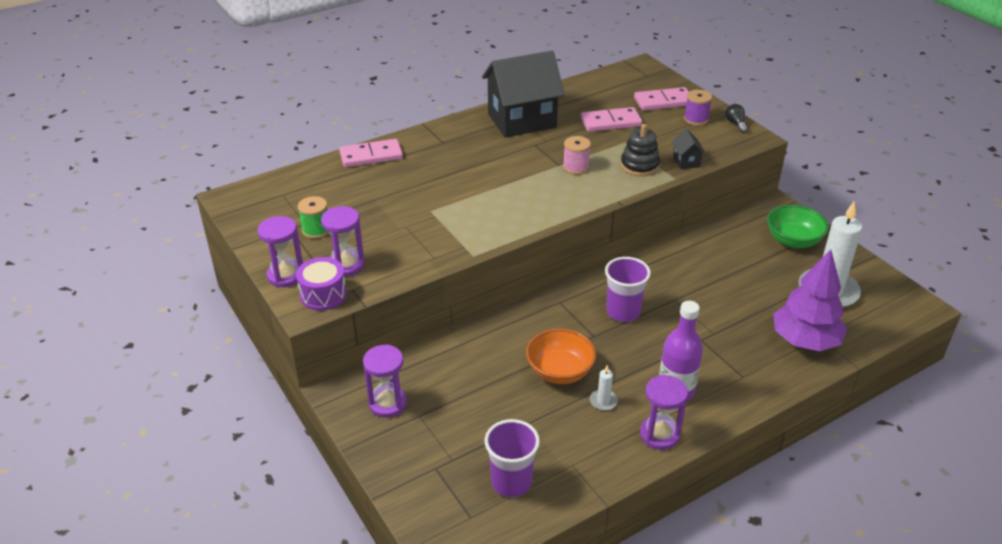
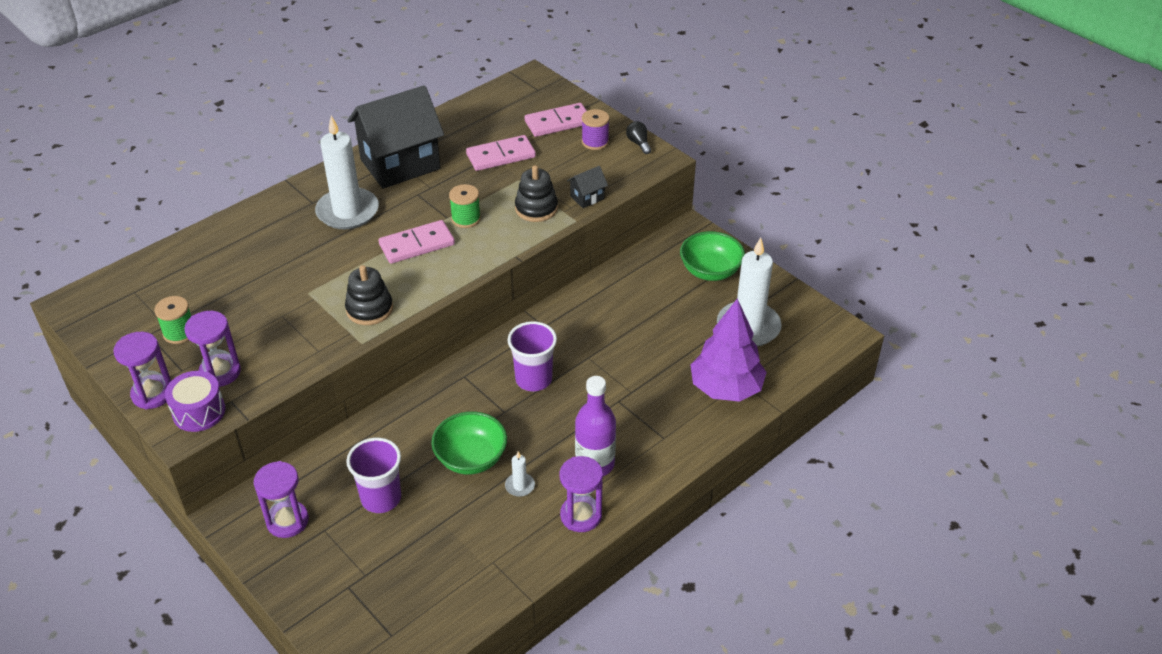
camera: 10 degrees left, 5 degrees up
(371, 156) = (231, 229): pink domino -> pink domino (417, 244)
(472, 152) = (347, 211): none -> white candle
(483, 229) = (369, 309): none -> black stacking toy
(511, 482) = (430, 591): purple cup -> purple cup (381, 498)
(560, 371) = (471, 458): orange bowl -> green bowl
(576, 167) = (466, 219): pink spool -> green spool
(686, 161) = (587, 197): black house -> black house turned 75 degrees clockwise

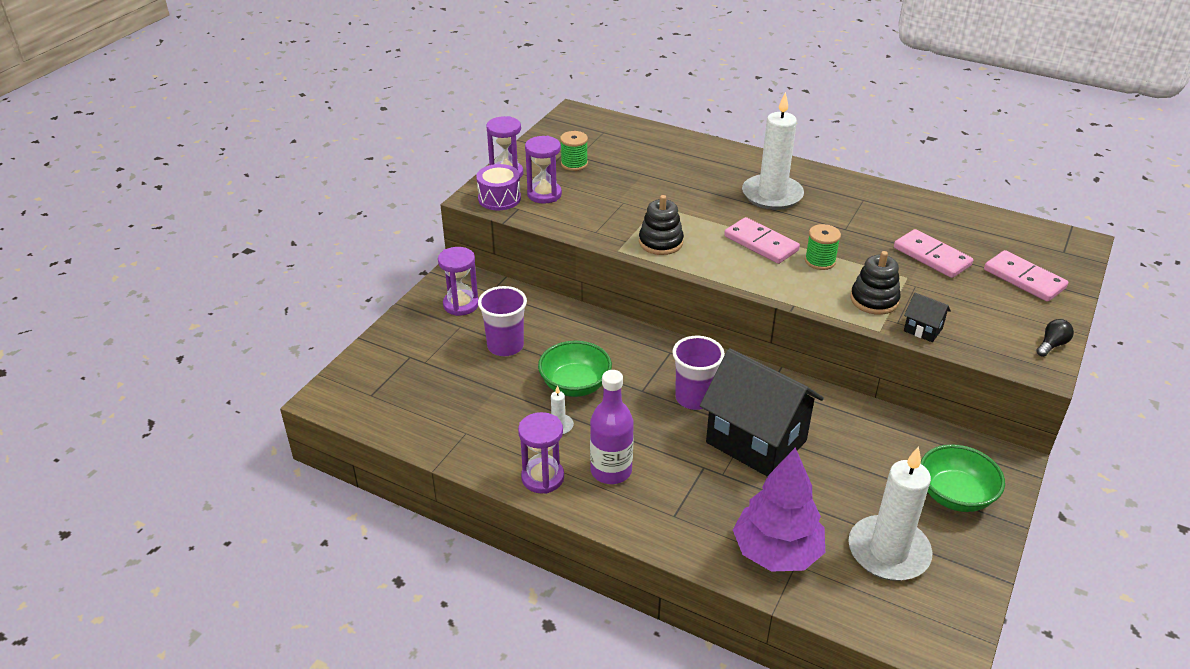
camera: 70 degrees right, 5 degrees down
(400, 164) = (860, 203): black house -> black house (756, 442)
(595, 142) = (1020, 312): purple spool -> none

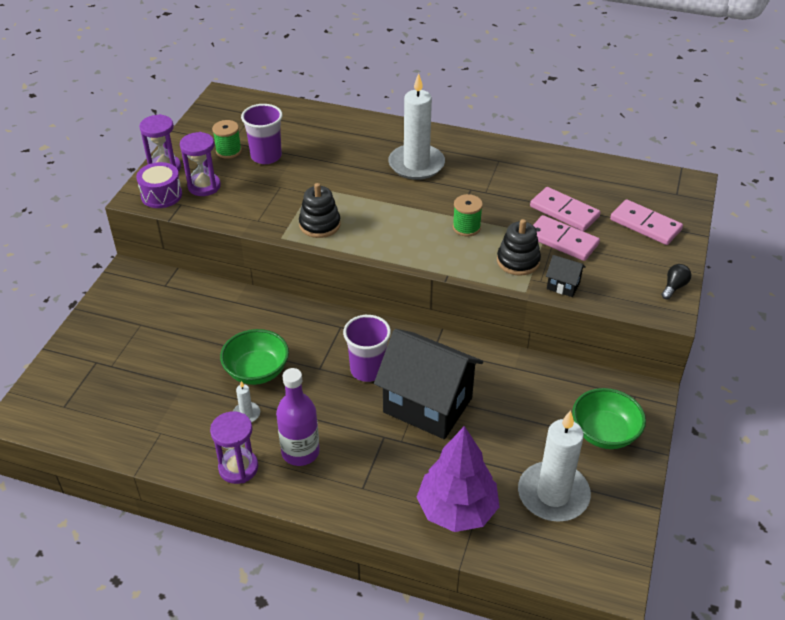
camera: 10 degrees left, 5 degrees up
(461, 305) = (138, 302): purple hourglass -> none
(505, 346) = (186, 340): purple cup -> purple cup (266, 156)
(761, 243) = (411, 215): pink domino -> pink domino (562, 240)

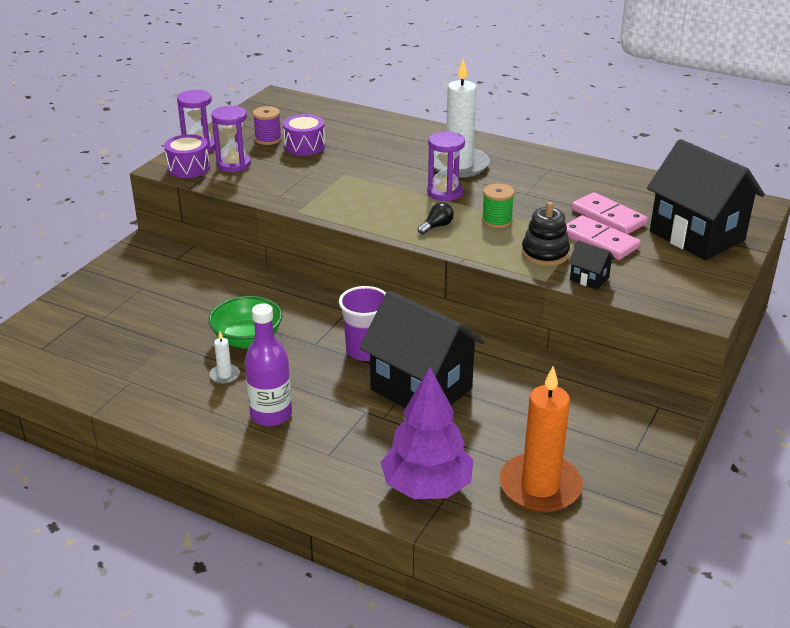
camera: 10 degrees right, 10 degrees down
(228, 151) = (268, 139): green spool -> purple spool
(238, 468) = (201, 421): purple hourglass -> purple hourglass (445, 193)
(266, 156) = (304, 146): purple cup -> purple drum
(320, 224) = (341, 205): black stacking toy -> none
(553, 494) = (540, 486): white candle -> orange candle
(604, 433) = (614, 436): green bowl -> none
(645, 225) = (697, 236): pink domino -> black house
(674, 287) = (716, 292): black light bulb -> black light bulb (436, 226)

